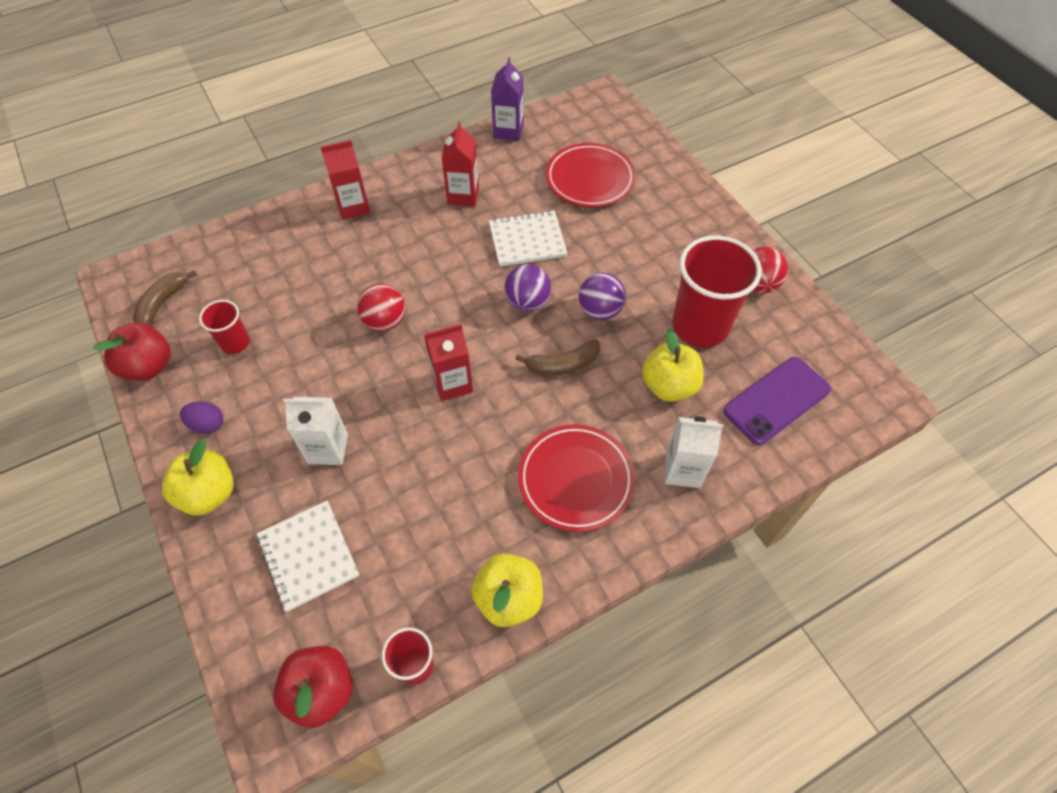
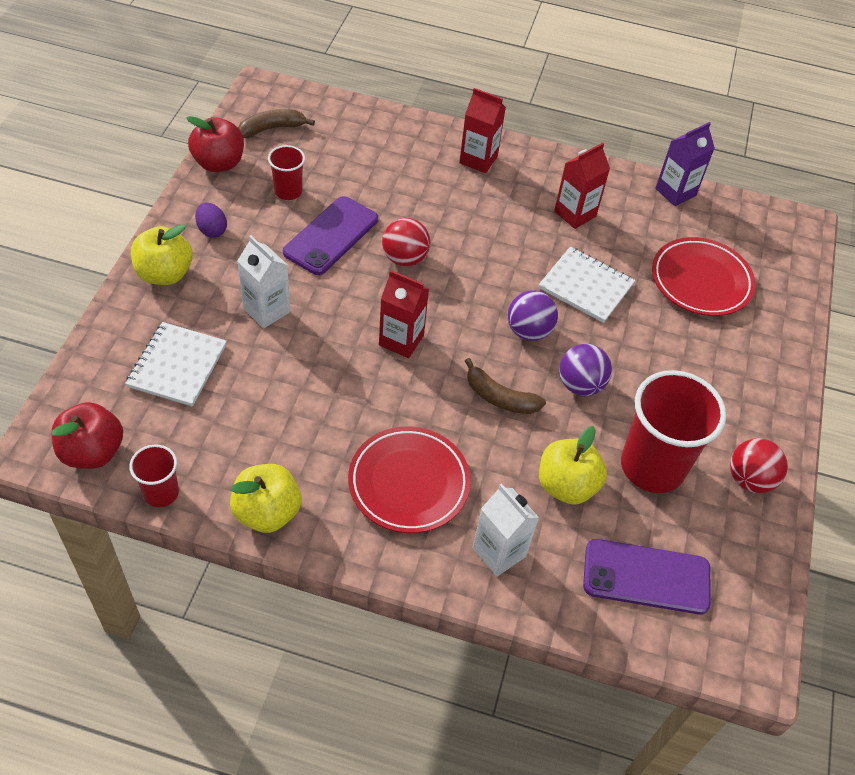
camera: 40 degrees right, 5 degrees down
(310, 350) = (331, 236): none -> purple phone

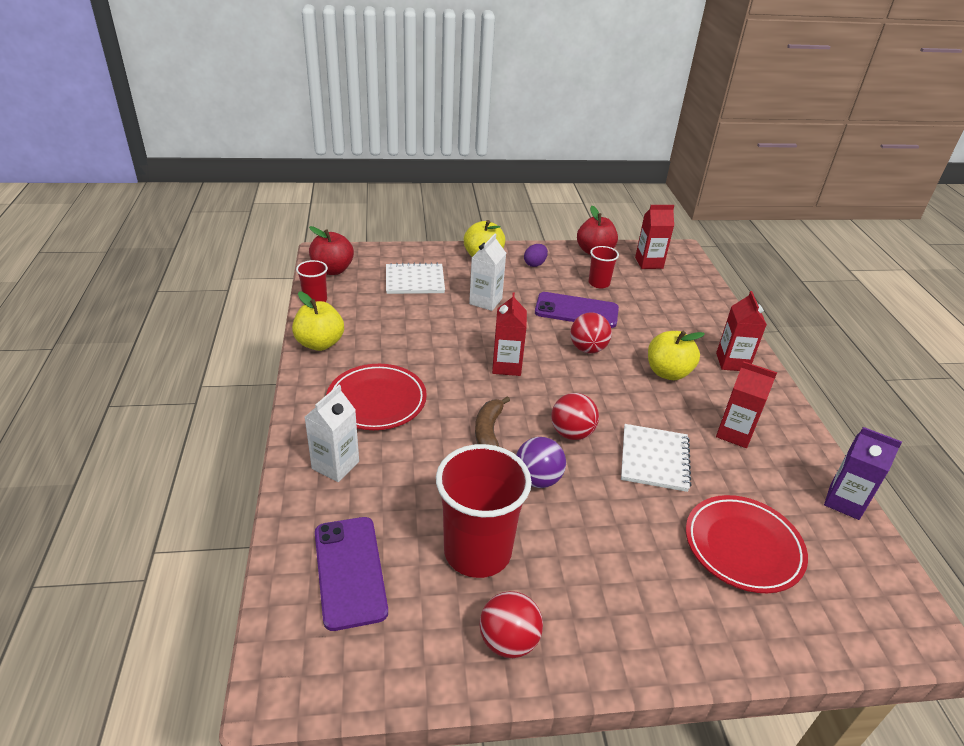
camera: 70 degrees right, 15 degrees down
(272, 129) = (649, 263): brown banana -> red carton
(528, 331) = (571, 433): purple ball -> red ball
(566, 485) = (422, 493): yellow apple -> yellow apple (668, 372)

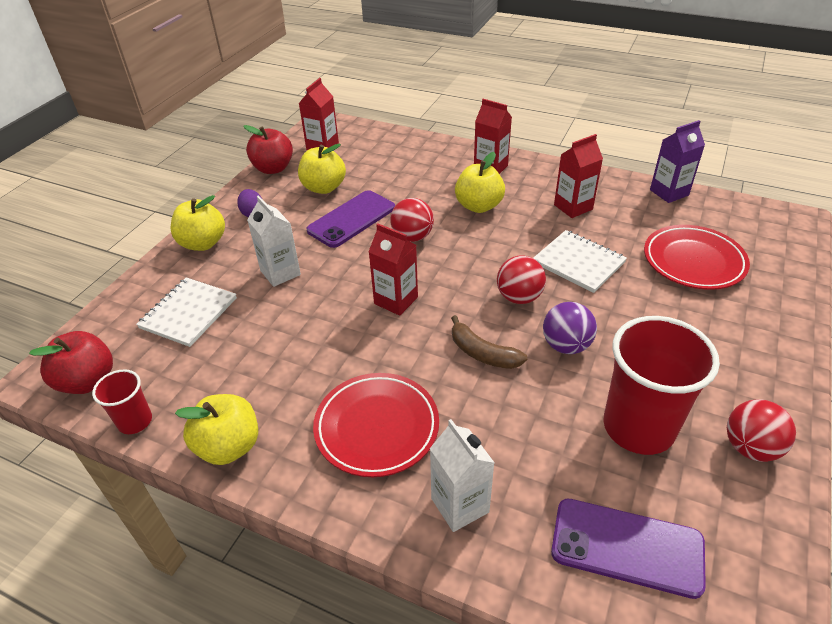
camera: 55 degrees left, 5 degrees up
(599, 283) = (324, 188): red cup -> yellow apple

